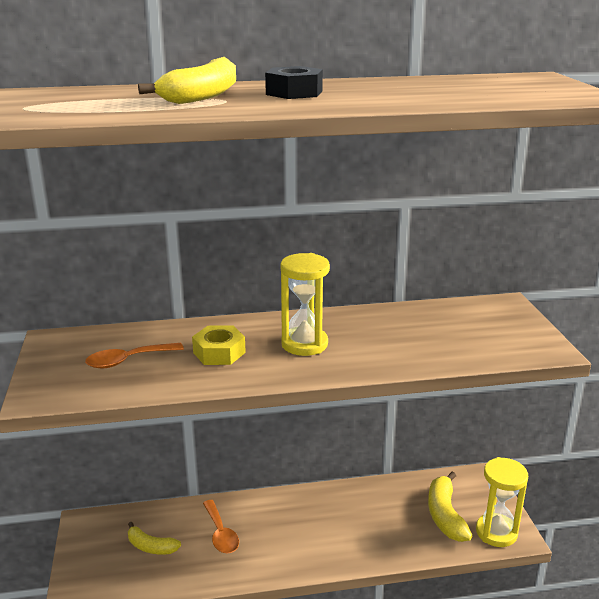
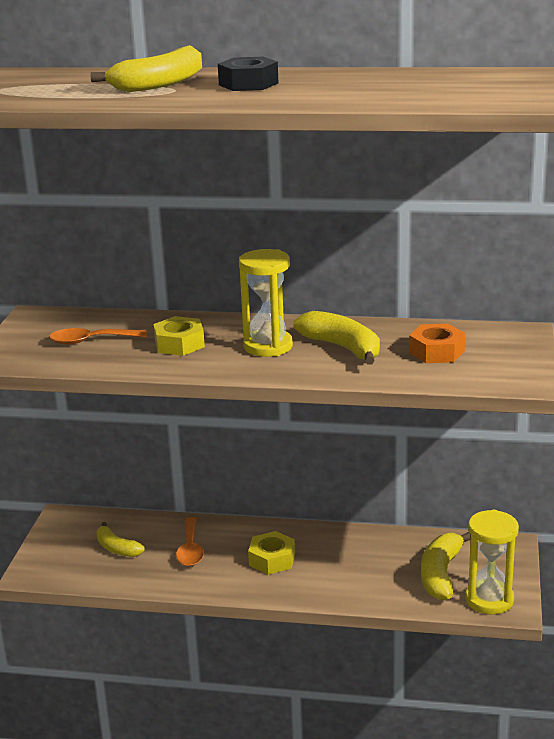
camera: 20 degrees right, 0 degrees up
(298, 529) = (272, 559): none -> yellow nut
(372, 337) = (342, 347): none -> yellow banana
(454, 330) = (436, 352): none -> orange nut

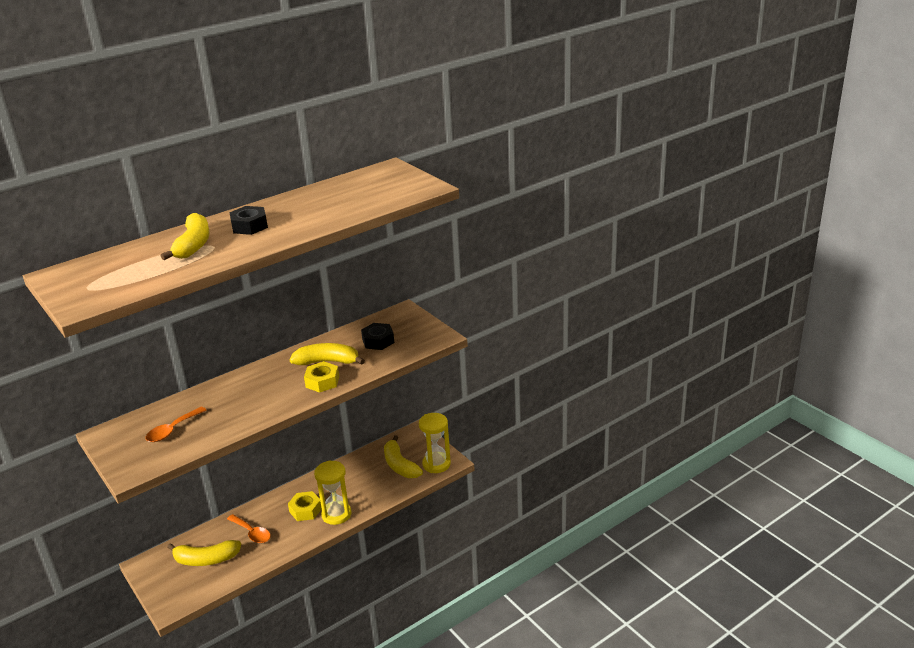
camera: 45 degrees left, 5 degrees up
(117, 548) = (206, 559): yellow banana -> yellow banana, size x1.54
(179, 344) = (232, 404): yellow nut -> yellow nut (322, 382)
(268, 346) = (286, 381): yellow hourglass -> yellow hourglass (336, 514)
(436, 352) = (378, 341): orange nut -> black nut

